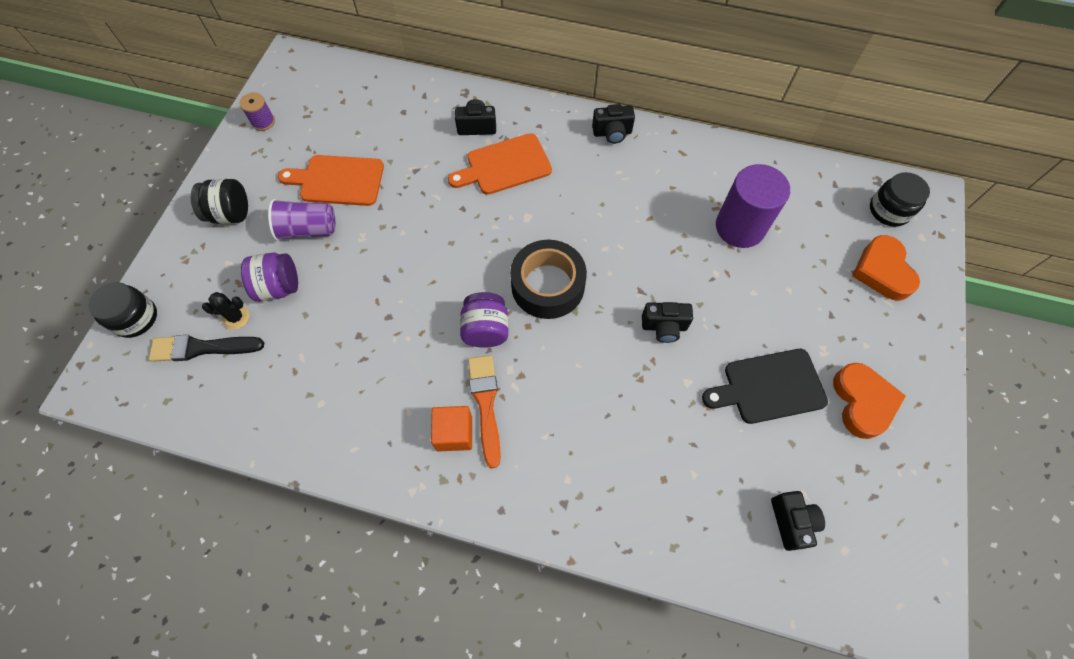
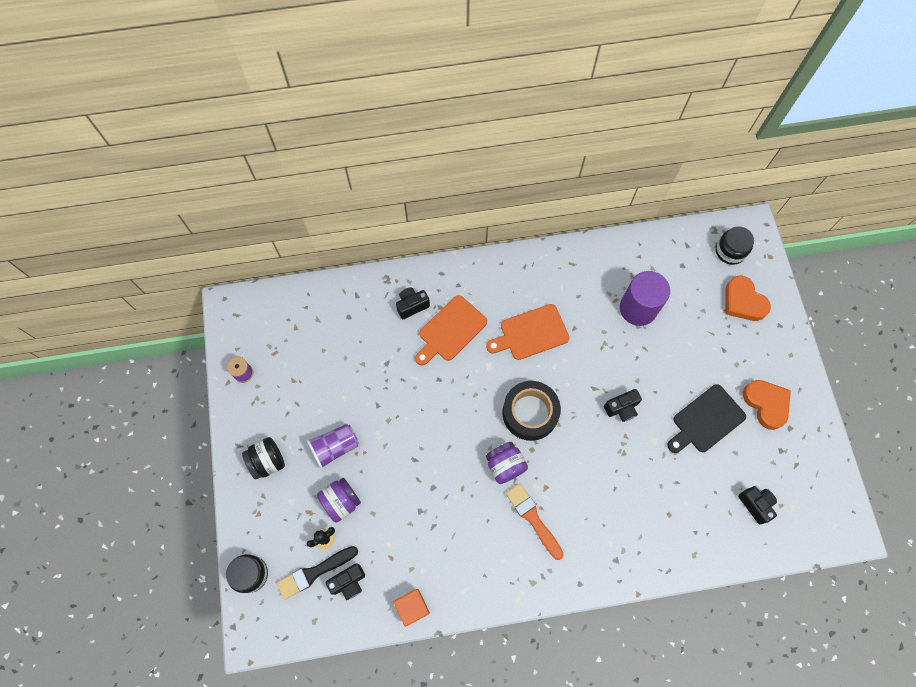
camera: 25 degrees left, 5 degrees up
(338, 180) = (333, 397): orange cutting board -> orange cutting board (531, 333)
(454, 433) = (523, 548): orange cube -> orange cube (412, 607)
(612, 133) = (514, 268): black camera -> black camera (348, 582)

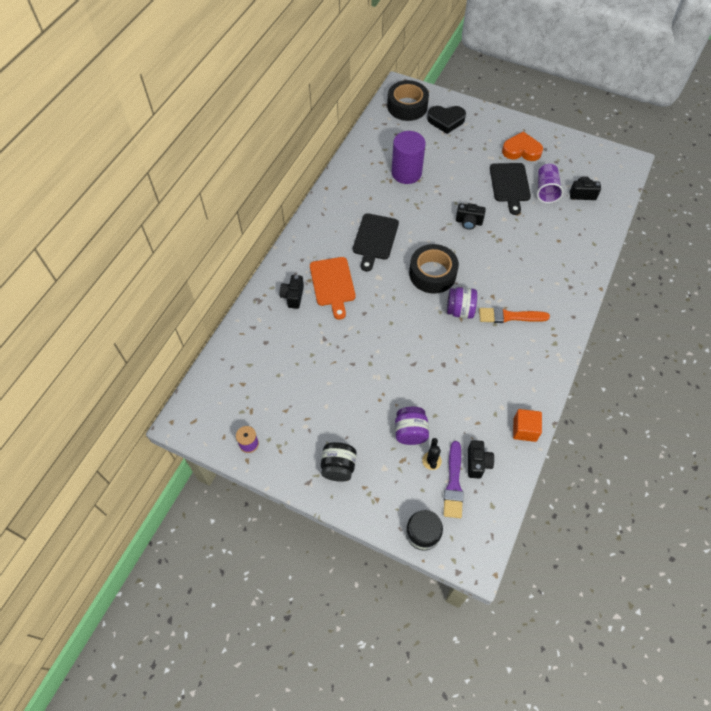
camera: 55 degrees left, 10 degrees down
(314, 572) = (453, 483): black brush -> purple brush
(335, 447) = (364, 412): purple cup -> purple cup (546, 190)
(531, 333) = (375, 239): orange cutting board -> black cutting board
(621, 408) = (468, 222): black camera -> black camera turned 90 degrees clockwise
(730, 251) = (407, 106): black jar -> black tape
(743, 301) = (446, 120): orange heart -> black heart

